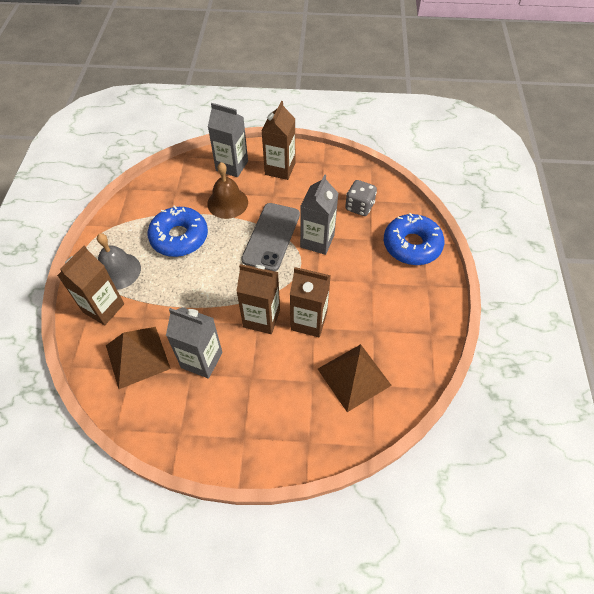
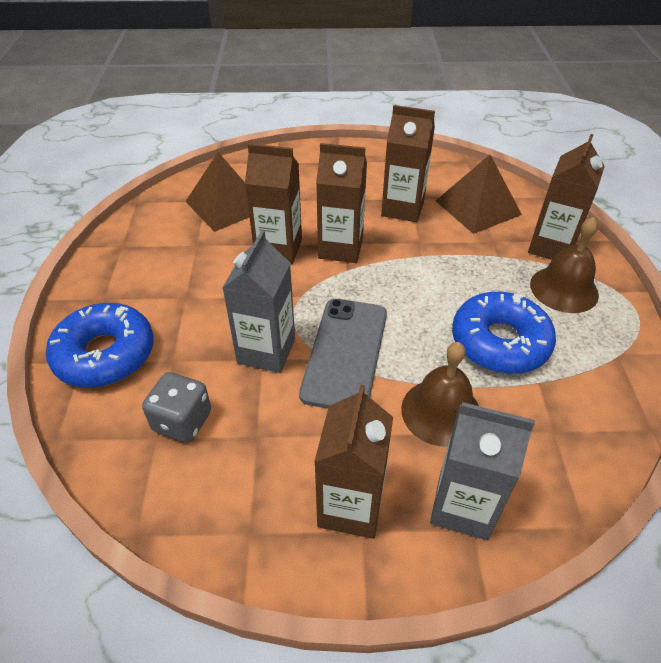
camera: 175 degrees right, 10 degrees down
(118, 271) = (564, 289): grey bell -> brown bell
(202, 360) = (402, 209): grey carton -> brown carton

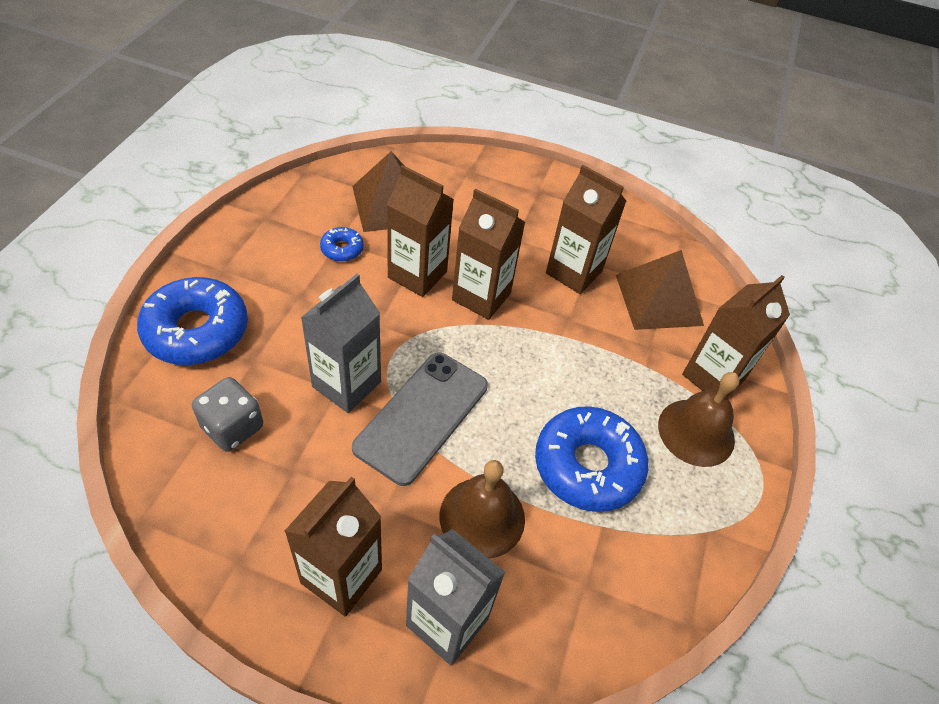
camera: 15 degrees right, 5 degrees up
(203, 250) = (342, 249): none -> blue donut

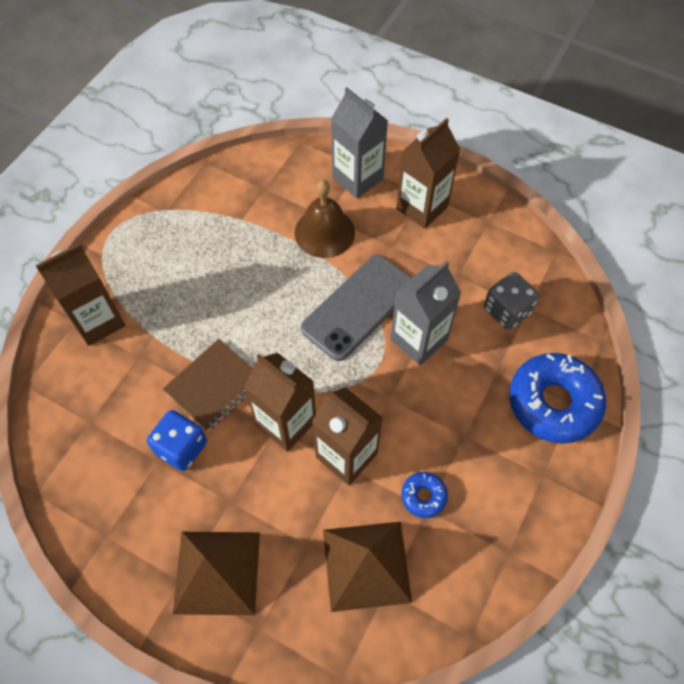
camera: 165 degrees left, 10 degrees up
(563, 324) = (214, 385): none -> brown notebook
(574, 272) = (181, 448): brown carton -> blue dice
(587, 466) = (237, 259): blue donut -> none
(658, 300) = (107, 407): brown pyramid -> brown pyramid (217, 572)
(696, 432) = (139, 276): brown bell -> none

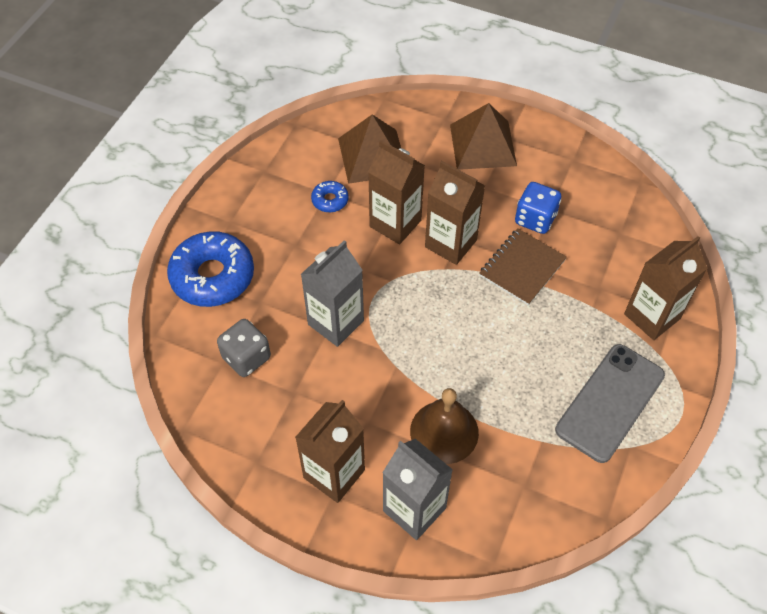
camera: 175 degrees right, 5 degrees down
(358, 307) = (397, 350): grey phone -> grey phone (610, 402)

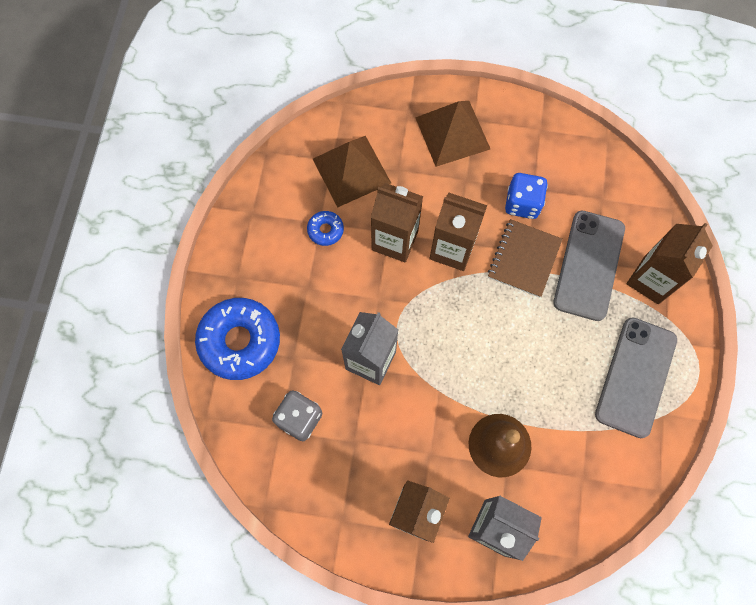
camera: 15 degrees left, 15 degrees up
(588, 288) = (589, 265): none -> grey phone

